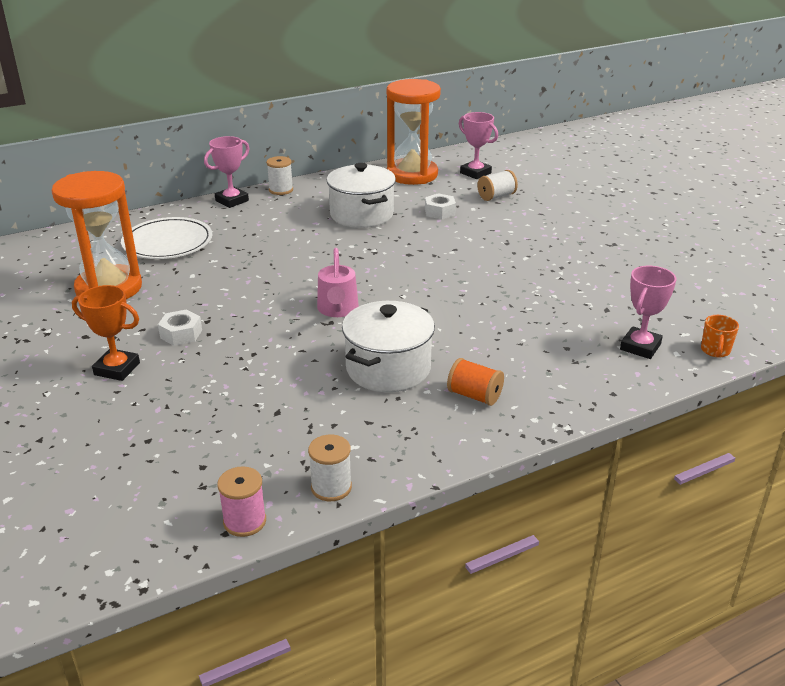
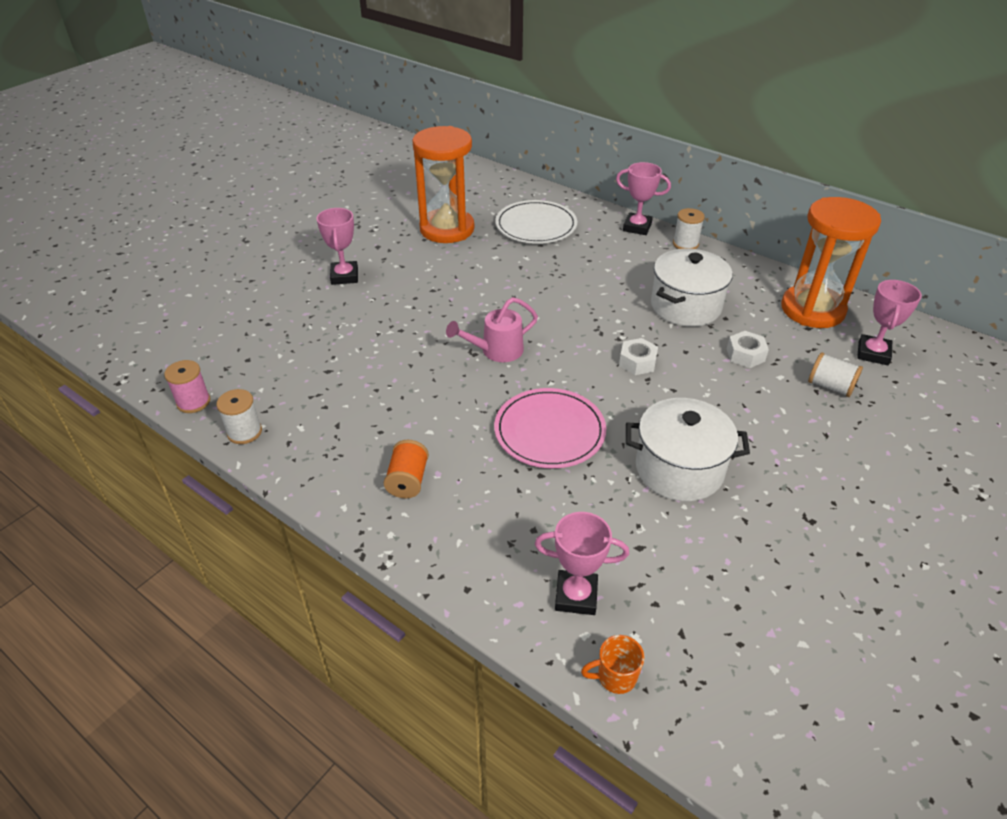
camera: 65 degrees right, 10 degrees up
(117, 369) = (344, 276): orange trophy -> pink trophy
(181, 334) = (406, 285): white nut -> white nut (637, 362)
(388, 368) = (421, 411): white pot -> white pot (679, 469)
(462, 312) = (549, 431): none -> pink plate

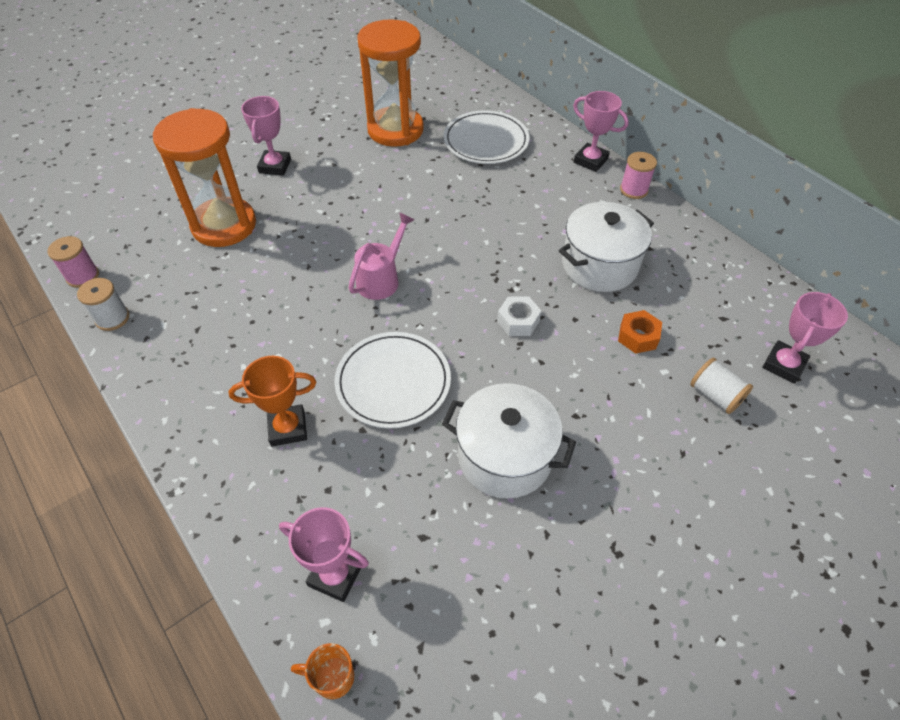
camera: 15 degrees right, 10 degrees up
(408, 480) = (234, 405): orange spool -> none
(470, 488) = (288, 428): none -> orange trophy
(496, 351) = (382, 279): pink watering can -> pink watering can turned 135 degrees clockwise
(549, 431) = (393, 382): pink plate -> white plate
(685, 244) = (633, 190): white spool -> pink spool
(745, 355) = (637, 337): white nut -> orange nut
(812, 309) = (739, 296): orange hourglass -> orange hourglass (224, 225)

